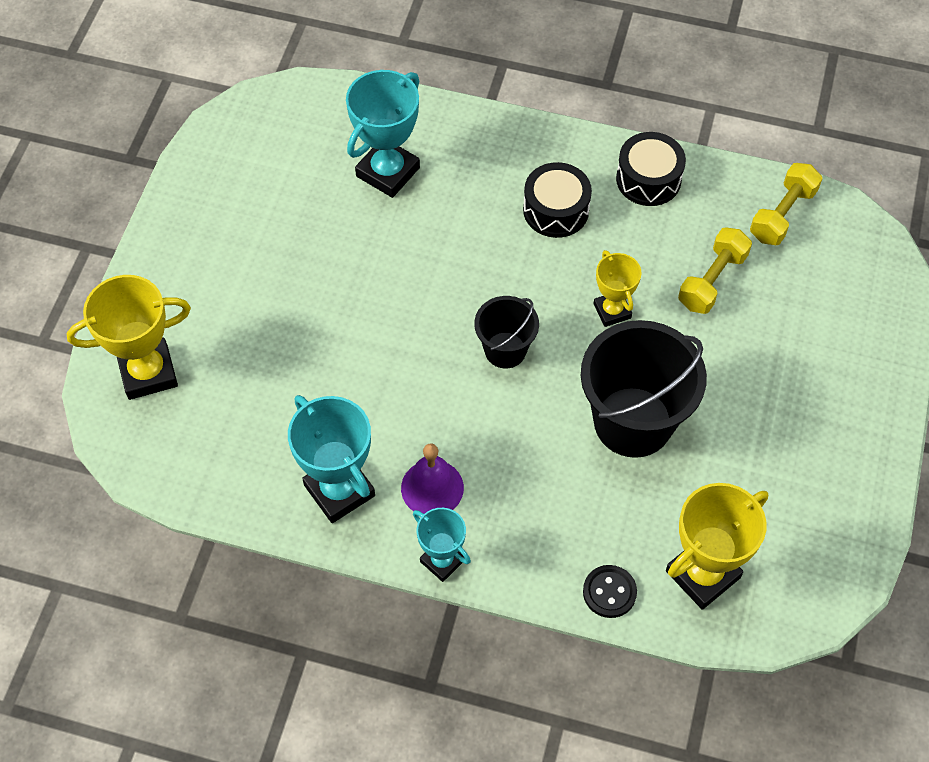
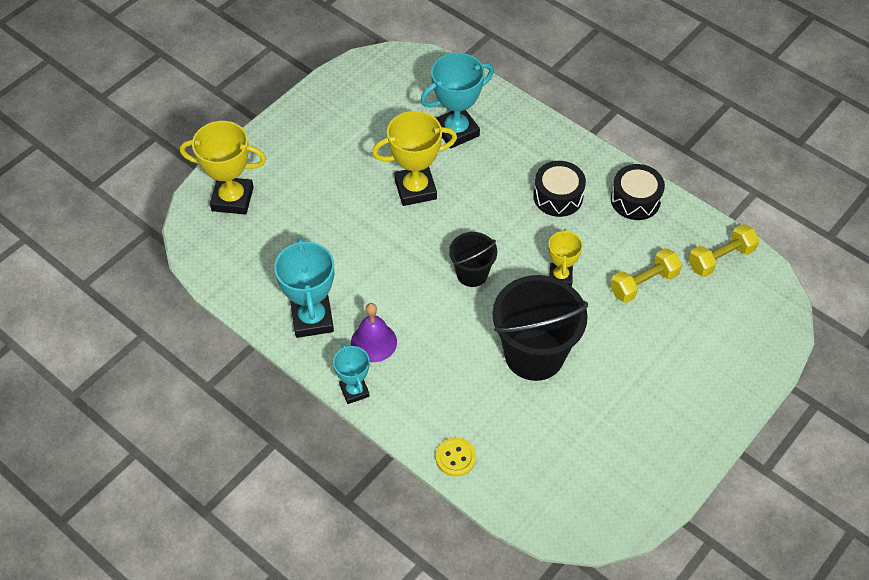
camera: 25 degrees right, 5 degrees down
(609, 592) = (455, 458): black button -> yellow button
(703, 574) = (527, 473): yellow trophy -> yellow trophy (415, 189)

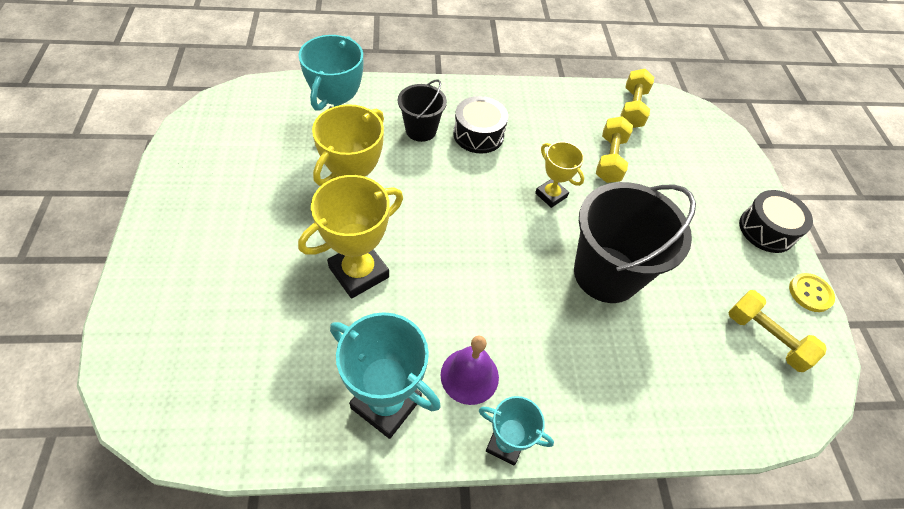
camera: 50 degrees left, 0 degrees up
(232, 199) = (166, 340): yellow trophy -> yellow trophy (359, 272)
(455, 458) = (659, 426): yellow button -> yellow button (810, 293)
(472, 274) = (483, 242): black bucket -> black bucket (421, 130)
(600, 477) = (765, 337): none -> yellow dumbbell
(635, 200) = (533, 103): black drum -> black drum (766, 230)

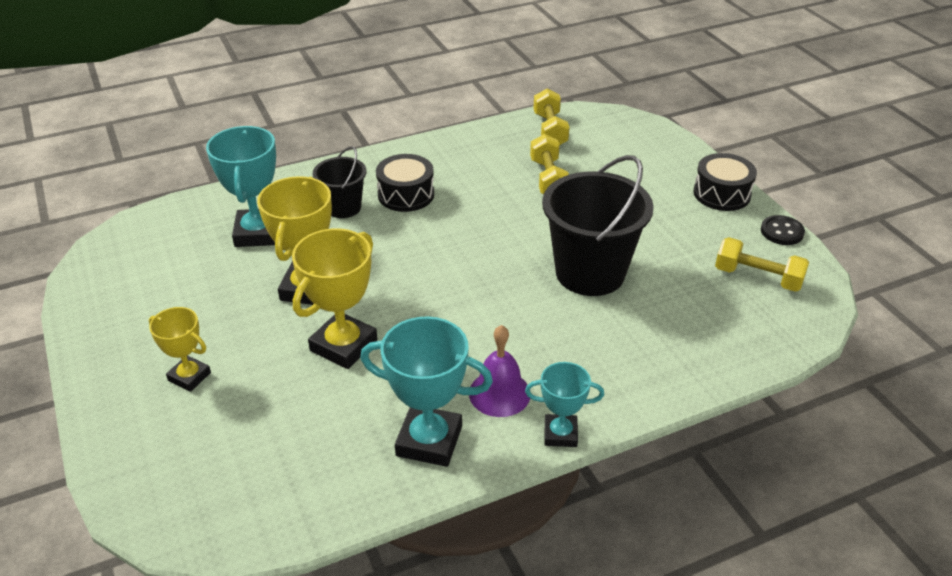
camera: 15 degrees left, 15 degrees down
(551, 195) = (505, 225): yellow trophy -> yellow trophy (189, 376)
(810, 293) = (782, 232): yellow button -> black button

